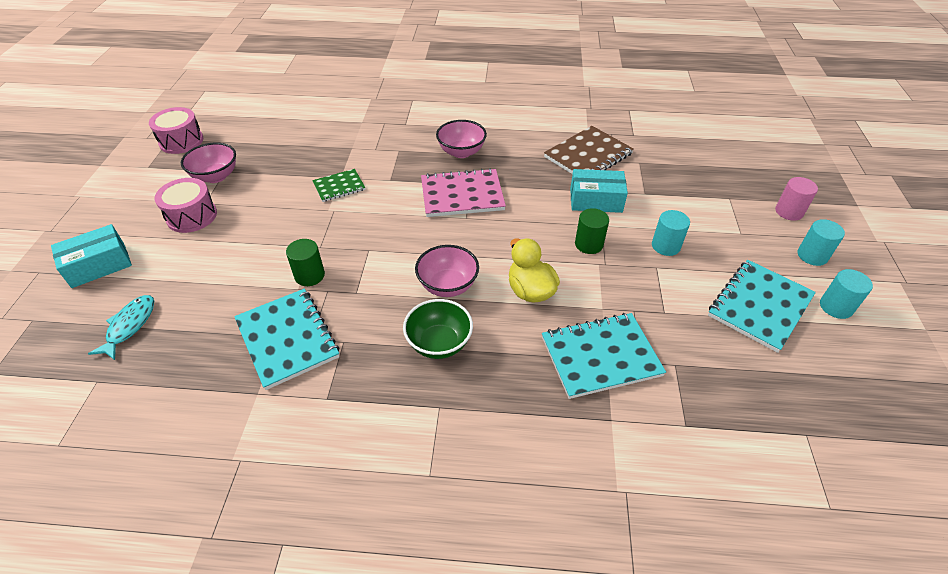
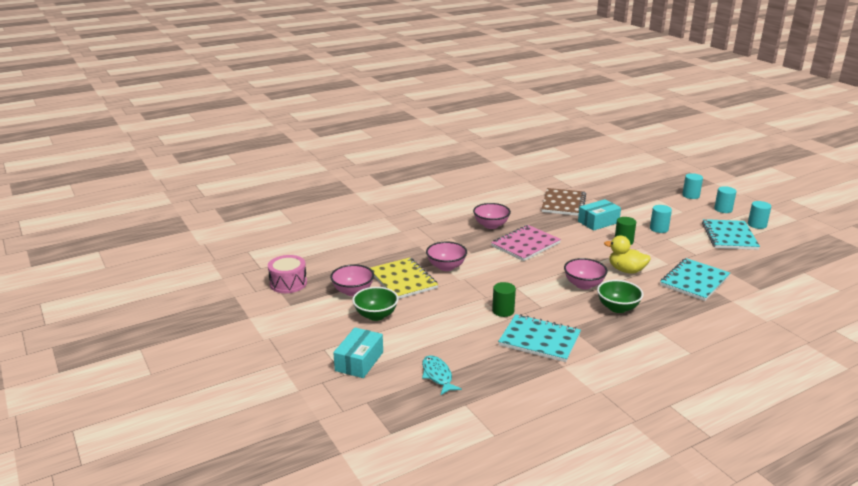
camera: 35 degrees left, 20 degrees down
(192, 216) = (376, 315): pink drum -> green bowl
(276, 184) = (403, 280): none -> yellow notebook
(339, 187) = (446, 267): green notebook -> pink bowl
(789, 212) = (690, 195): pink cylinder -> turquoise cylinder

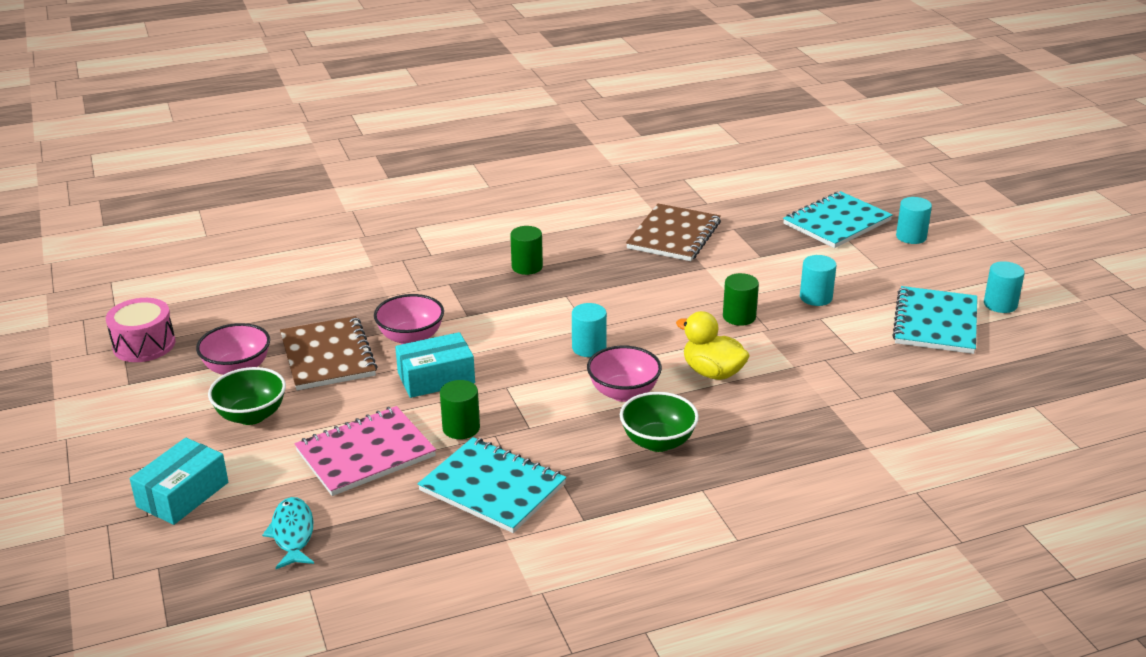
camera: 10 degrees right, 5 degrees up
(403, 280) = (328, 356): yellow notebook -> brown notebook
(491, 225) = (527, 267): pink bowl -> green cylinder
(525, 244) = (565, 308): pink notebook -> pink notebook (365, 453)
(598, 222) = (715, 275): turquoise box -> turquoise box (436, 378)
(694, 281) = (821, 404): turquoise notebook -> turquoise notebook (836, 222)
(723, 209) = (955, 269): turquoise cylinder -> turquoise cylinder (589, 348)

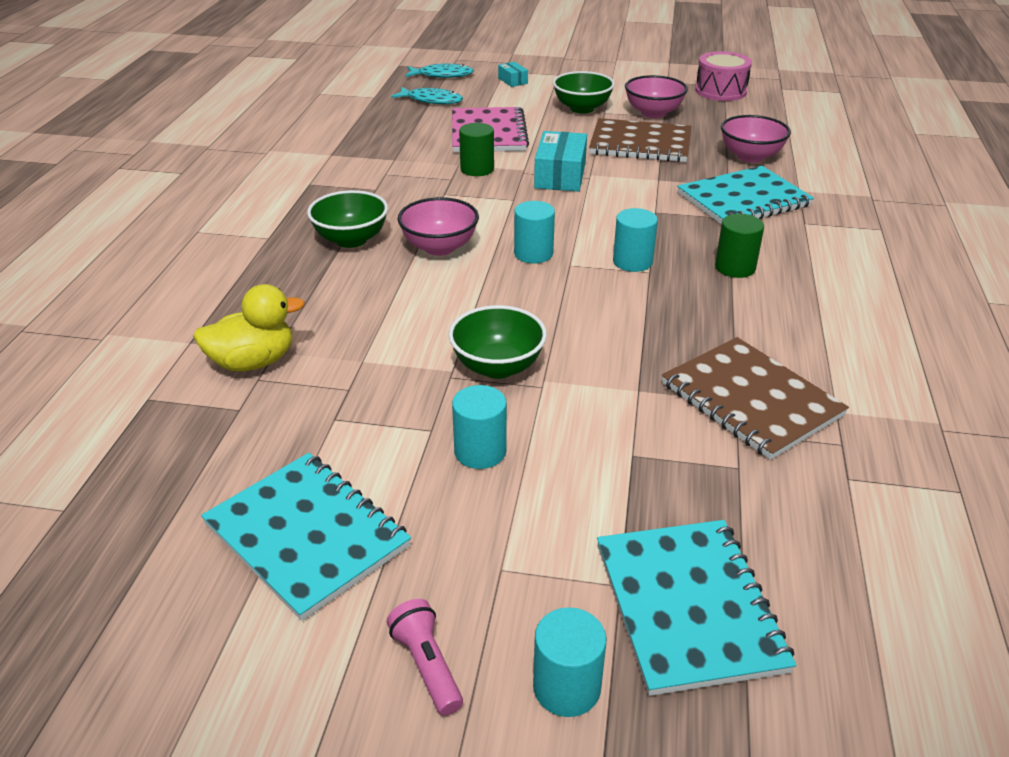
camera: 120 degrees right, 5 degrees up
(183, 494) = (512, 81): turquoise box -> turquoise box, size x0.52
(192, 563) = (442, 75): none -> turquoise fish
(411, 338) = (637, 179): pink bowl -> pink bowl (750, 156)
(492, 487) = (390, 163): turquoise notebook -> turquoise notebook (743, 200)
(712, 372) = (413, 305): yellow duck -> yellow duck (253, 362)
(739, 317) = (497, 366): green cylinder -> green bowl
(947, 267) = (427, 666): none -> pink flashlight
(1000, 304) = (265, 654): turquoise cylinder -> turquoise cylinder (632, 261)

